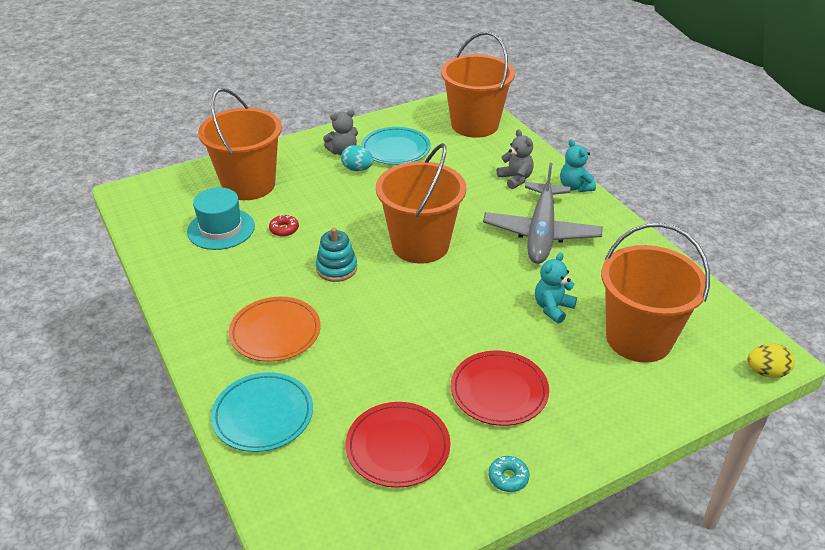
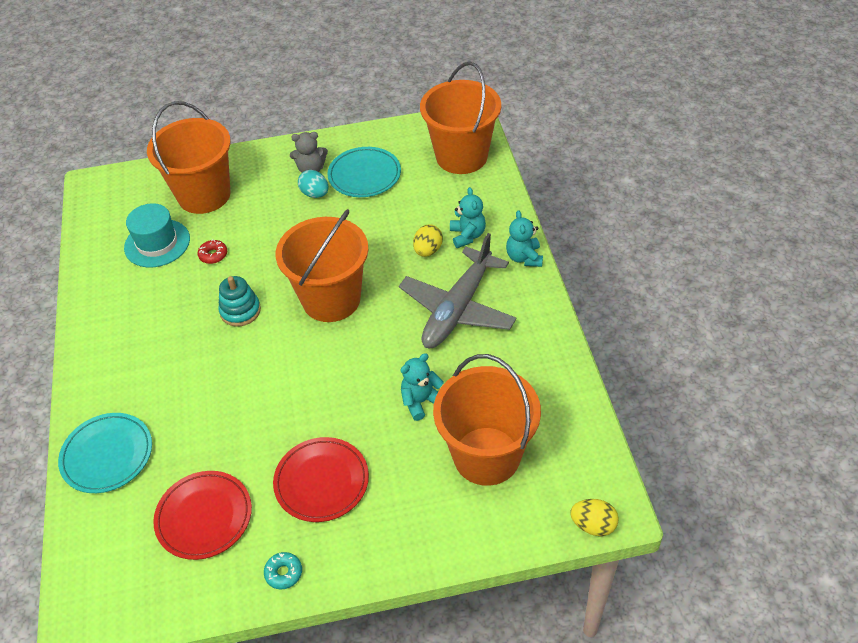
camera: 20 degrees right, 10 degrees up
(275, 332) = (155, 371): orange plate -> none
(487, 195) = (428, 250): none -> yellow egg
(515, 179) = (467, 235): grey teddy bear -> turquoise teddy bear

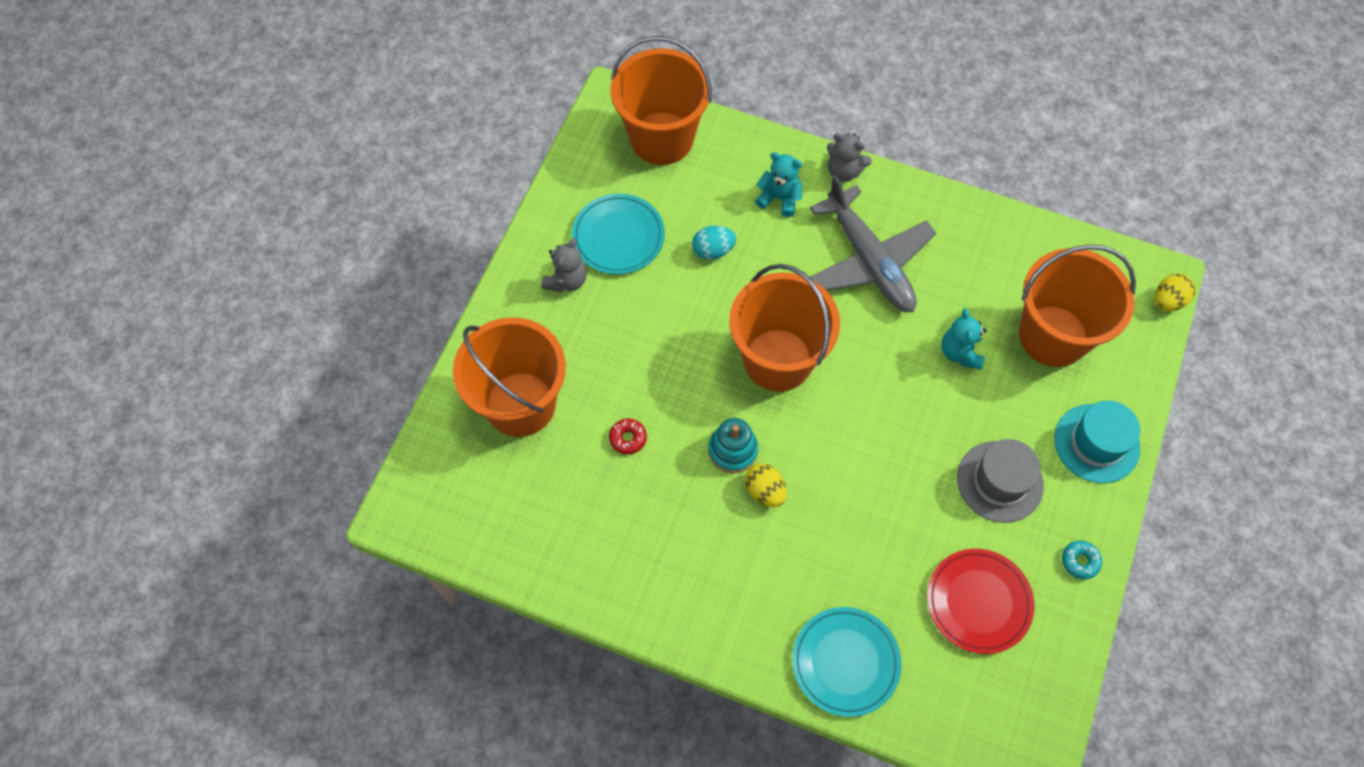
camera: 60 degrees left, 15 degrees up
(157, 243) = (563, 487): turquoise hat -> turquoise hat (1096, 443)
(315, 194) = (609, 296): turquoise egg -> turquoise egg (713, 251)
(321, 482) = (1000, 481): red plate -> grey hat
(428, 250) = (774, 242): yellow egg -> yellow egg (765, 491)
(524, 257) = (844, 171): turquoise teddy bear -> grey teddy bear

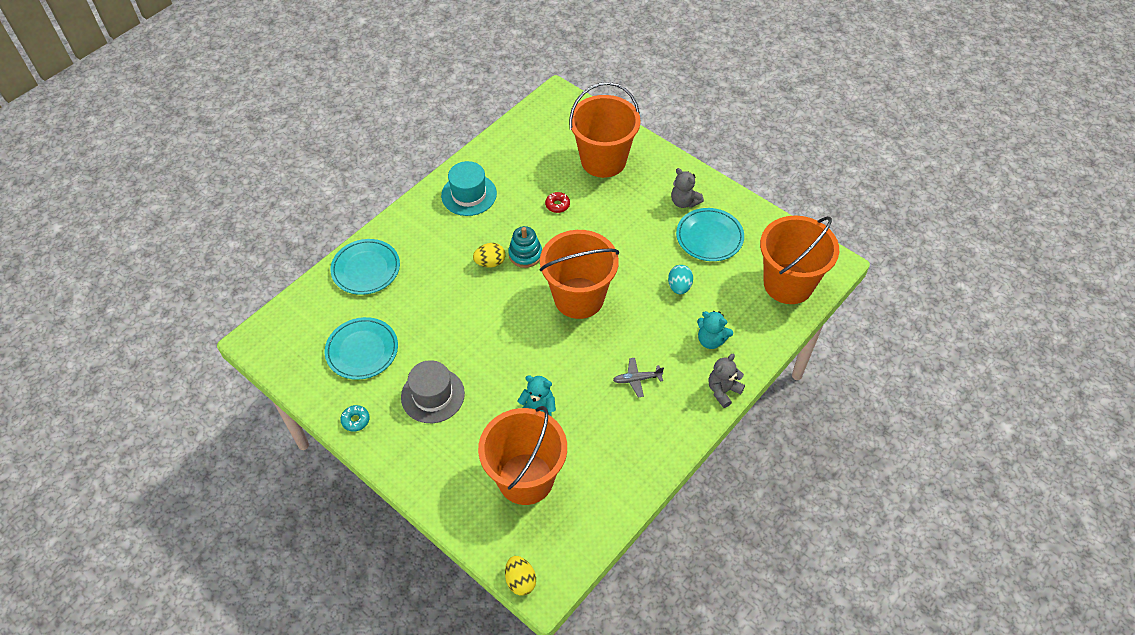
camera: 110 degrees right, 10 degrees down
(779, 198) = (711, 340): turquoise teddy bear -> turquoise teddy bear turned 75 degrees clockwise
(869, 260) = (637, 379): grey plane -> grey plane, size x0.42
(978, 602) = (362, 350): red plate -> turquoise plate
(1096, 443) = (430, 470): turquoise hat -> turquoise hat (469, 194)

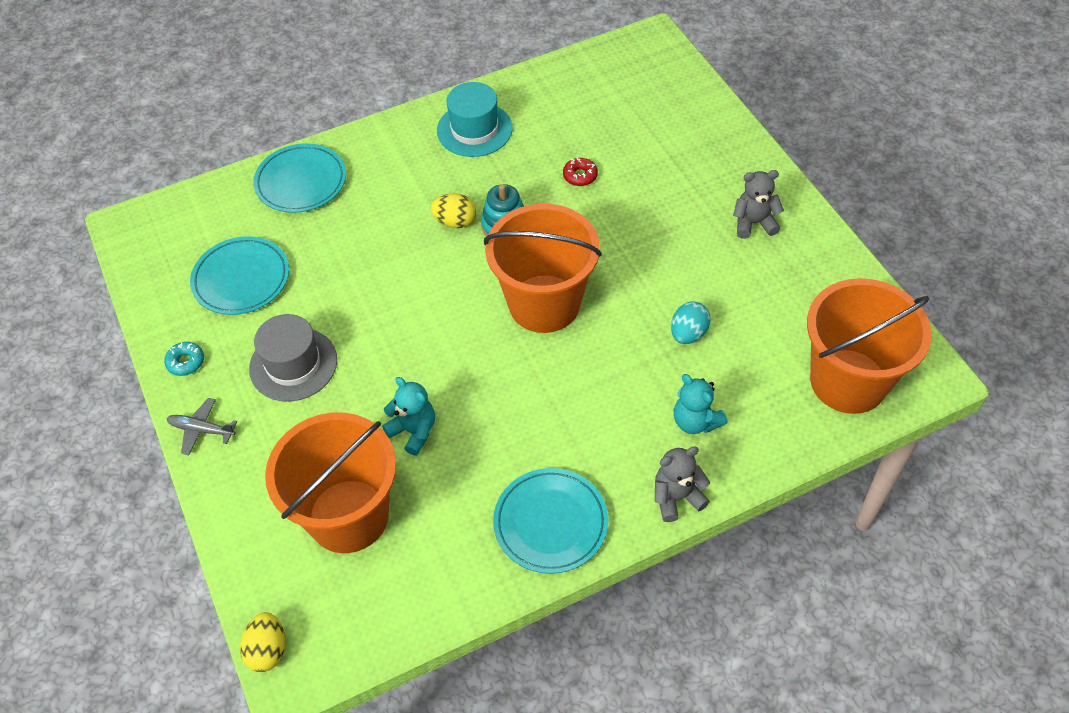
camera: 25 degrees right, 0 degrees up
(603, 160) = (671, 137): orange bucket -> none
(637, 379) = (565, 438): grey plane -> grey plane (202, 430)
(684, 202) = (754, 223): grey teddy bear -> grey teddy bear turned 105 degrees clockwise
(709, 237) = (765, 281): turquoise plate -> turquoise plate (550, 523)

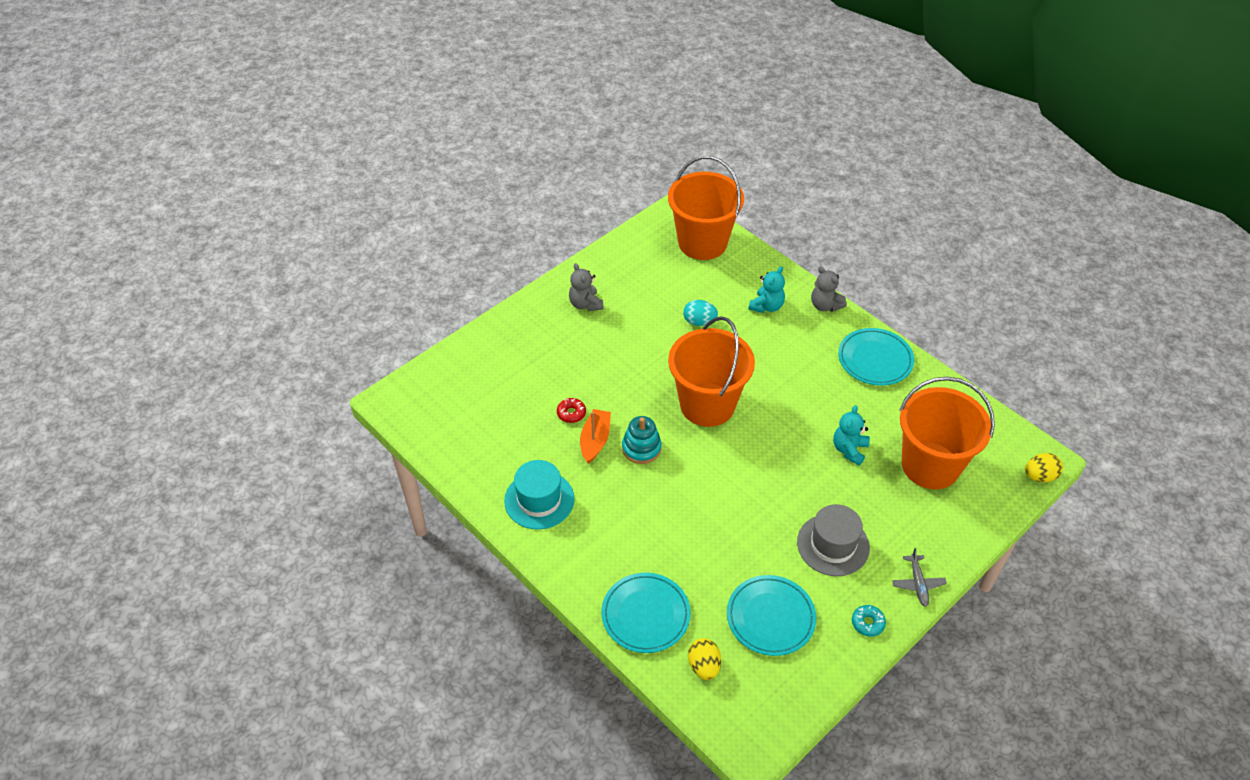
camera: 110 degrees left, 5 degrees down
(455, 222) = (650, 482): yellow egg -> yellow egg (704, 666)
(533, 188) = (595, 440): none -> orange boat

